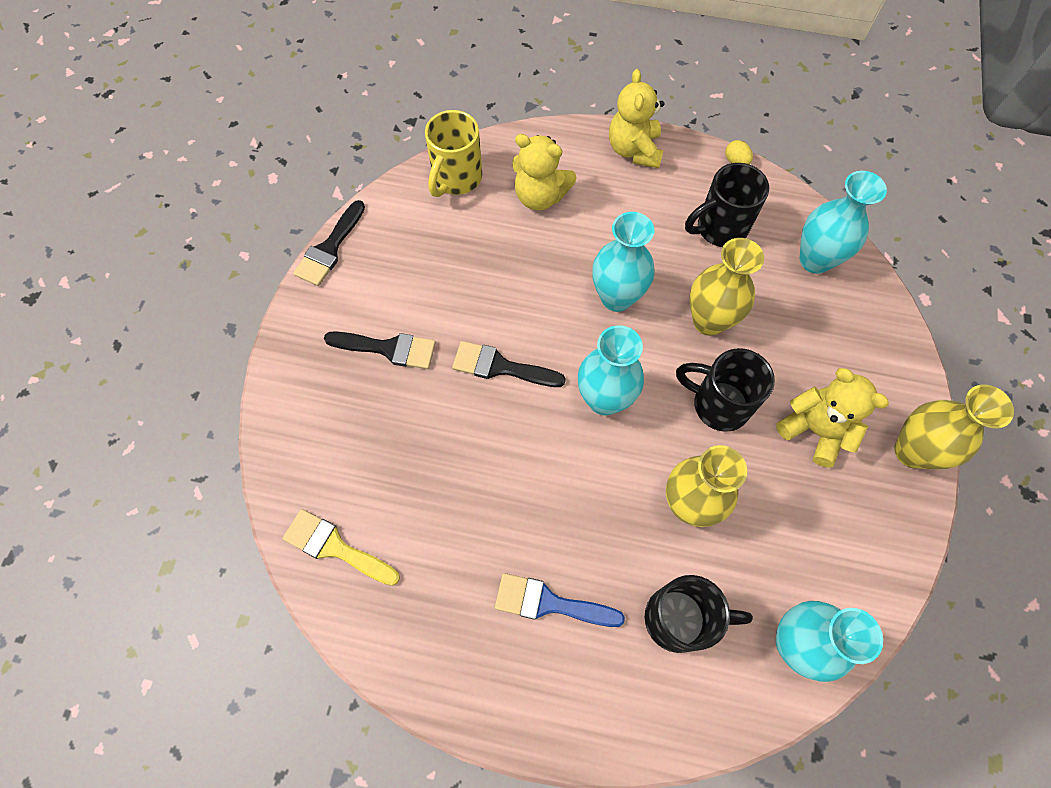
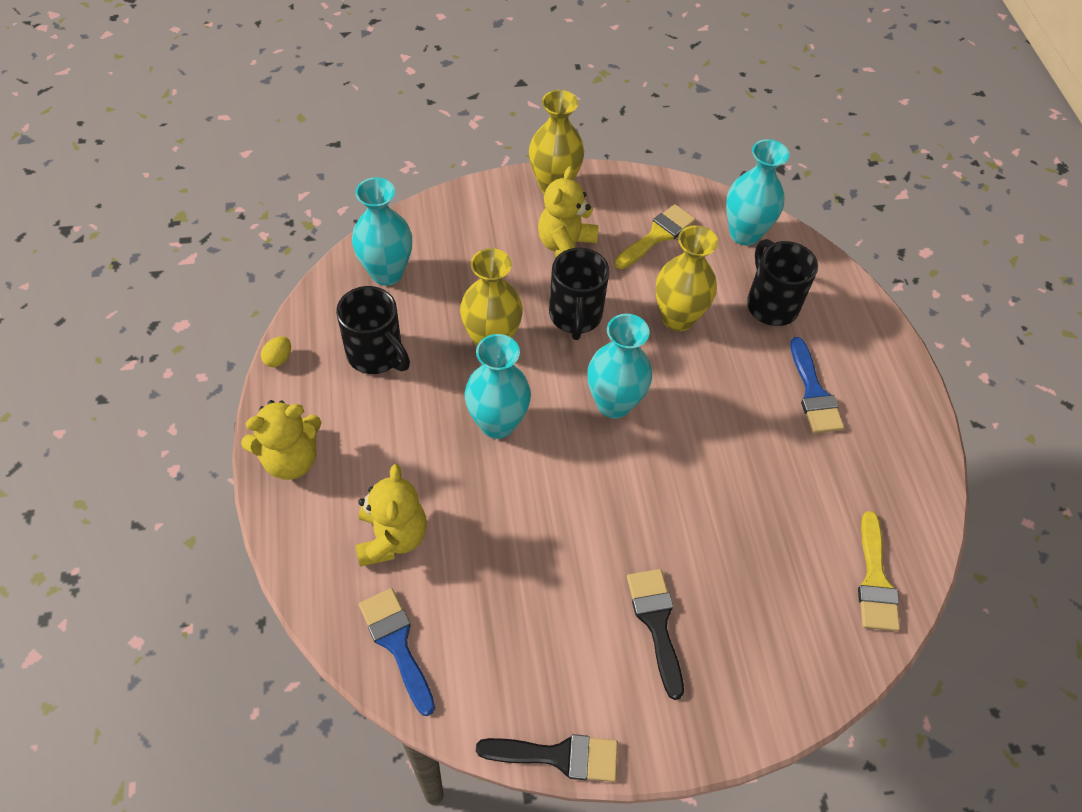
camera: 115 degrees left, 10 degrees down
(456, 179) = (397, 643): yellow mug -> blue brush
(500, 367) = (623, 503): black brush -> none
(812, 535) = (657, 235): none -> yellow brush

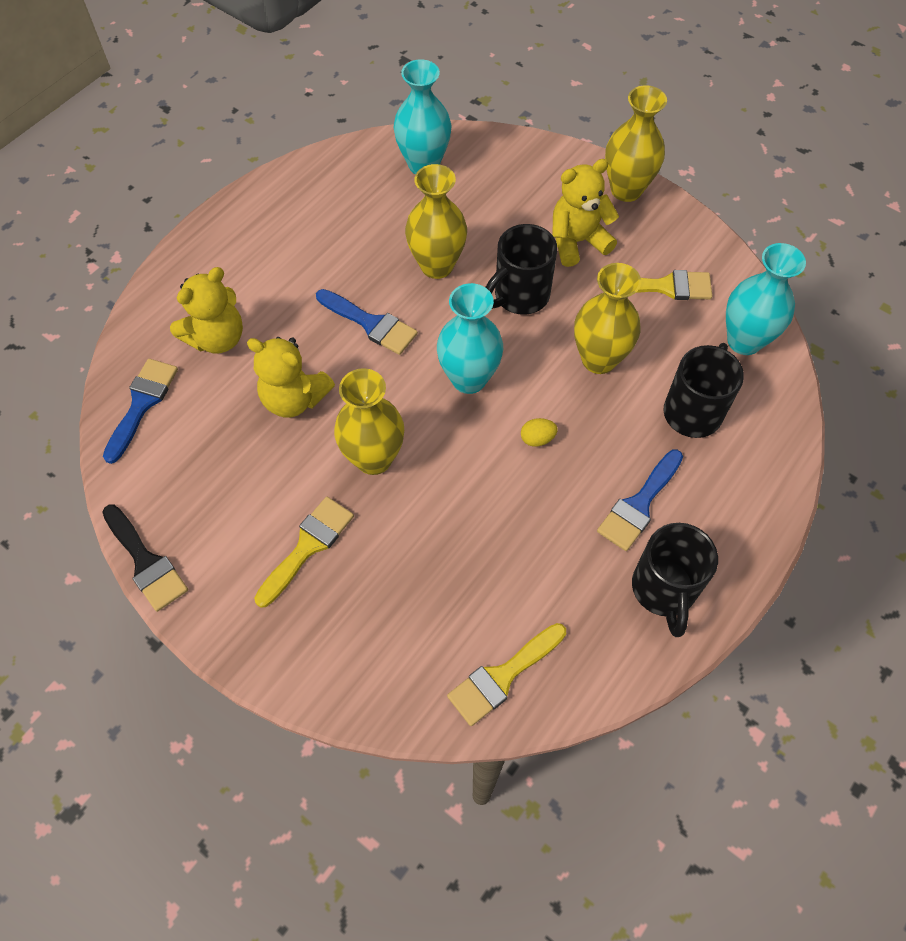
camera: 50 degrees right, 5 degrees up
(278, 359) = (287, 169): yellow egg -> yellow egg (537, 439)
(291, 459) = (219, 239): yellow teddy bear -> yellow teddy bear (294, 399)
(376, 355) = (349, 215): black mug -> black mug (664, 590)
(497, 424) = (371, 324): turquoise vase -> blue brush
(621, 518) = (374, 458): none -> yellow vase
(656, 623) = (308, 546): black brush -> yellow brush

